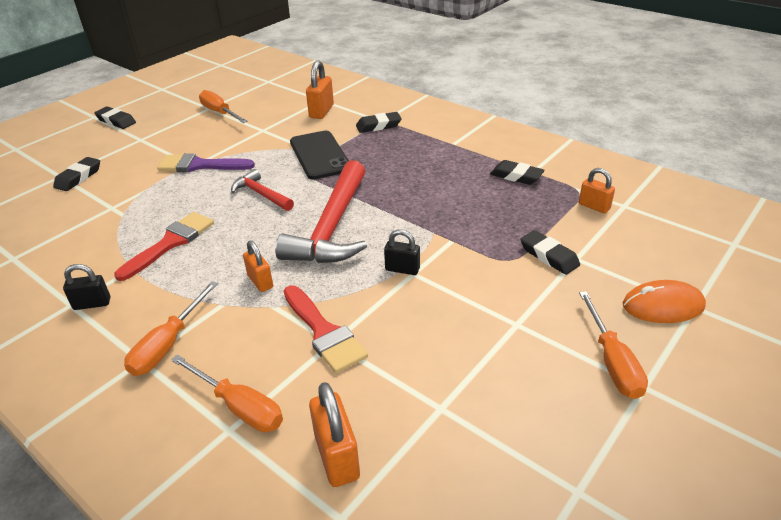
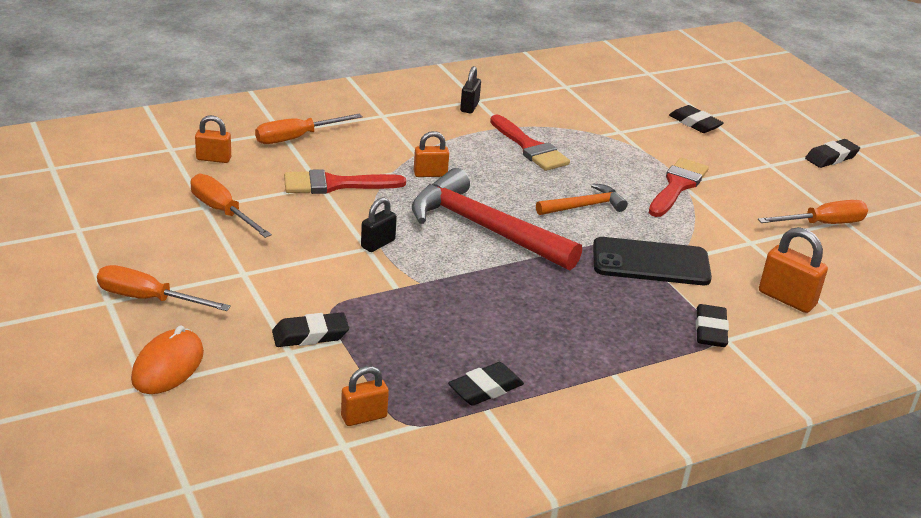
camera: 110 degrees right, 5 degrees down
(168, 344) = (389, 126): orange screwdriver -> orange screwdriver (222, 211)
(200, 165) = (677, 186): purple brush -> red brush
(261, 194) = (584, 206): red hammer -> orange hammer
(337, 457) = (213, 159): orange padlock -> orange padlock, size x0.66

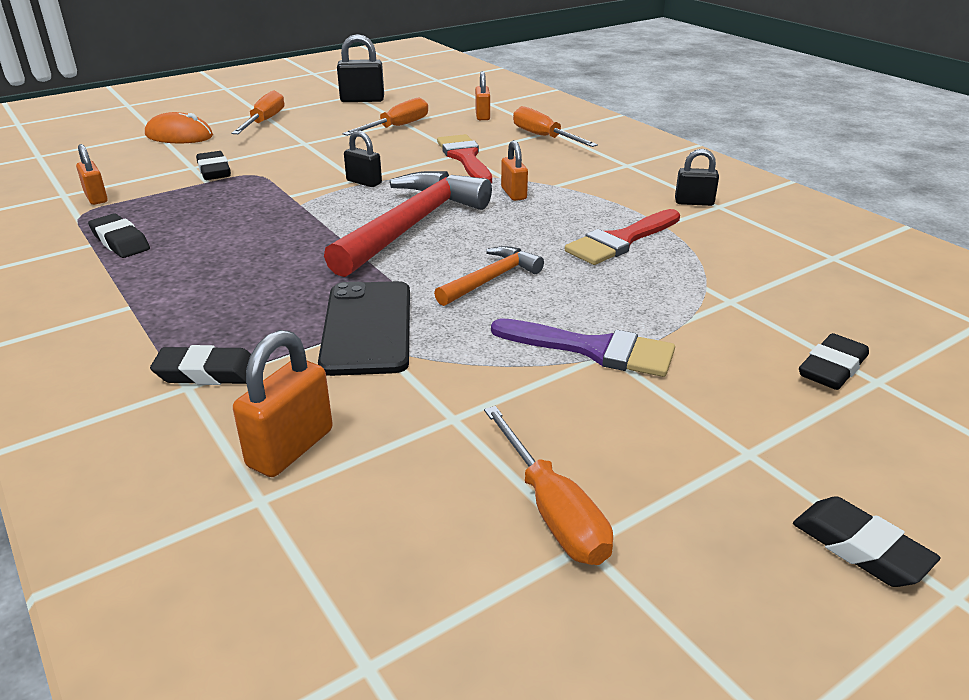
camera: 85 degrees right, 0 degrees up
(104, 225) = (362, 100): none -> black padlock
(584, 206) = (491, 279): orange hammer -> orange hammer turned 105 degrees counterclockwise
(677, 186) = (593, 349): red brush -> purple brush

